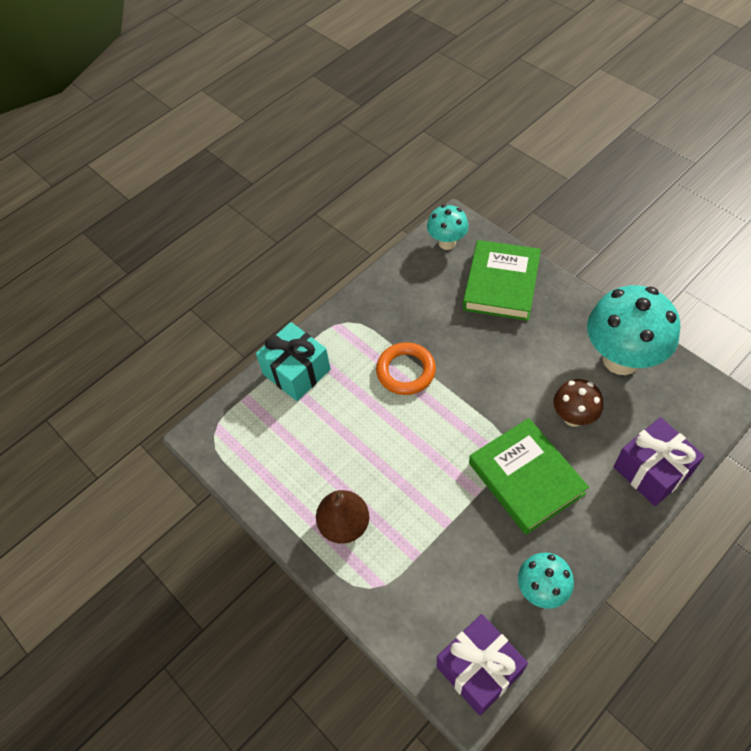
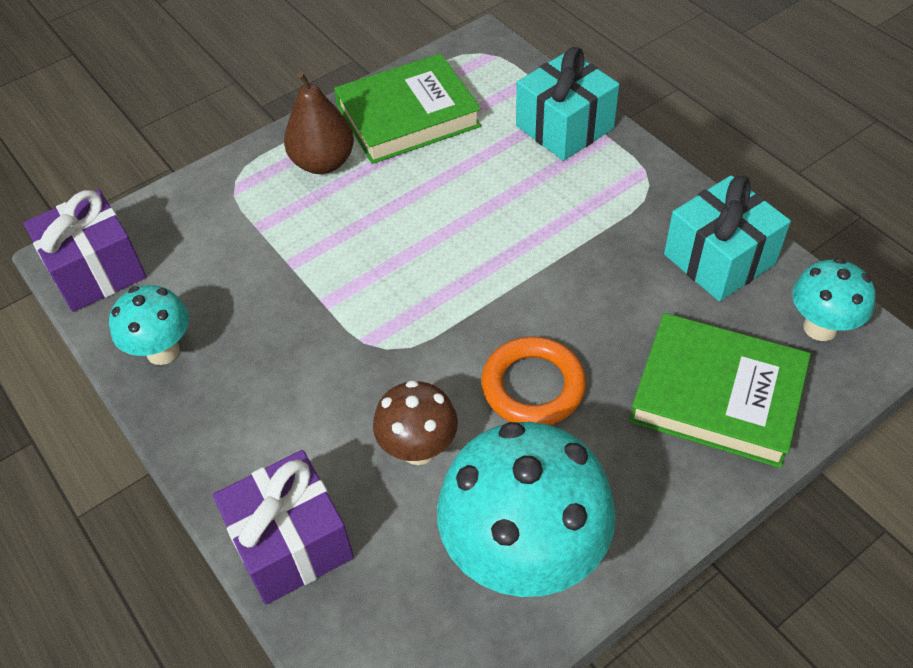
camera: 95 degrees right, 5 degrees down
(405, 285) = (719, 259): none -> turquoise gift
(406, 371) = (547, 243): orange ring -> orange ring (533, 386)
(526, 478) = (329, 363): green book -> green book (408, 116)

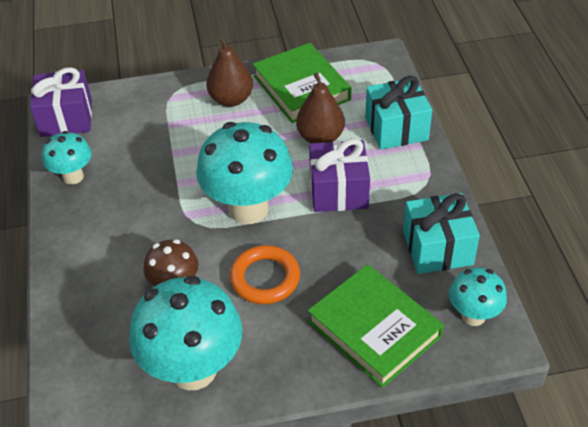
camera: 25 degrees right, 5 degrees down
(291, 543) = (74, 308): purple gift -> purple gift (338, 191)
(408, 116) = (301, 88): green book -> green book turned 60 degrees clockwise
(447, 301) = (248, 209): none -> turquoise mushroom
(477, 172) = (320, 137): none -> brown pear

